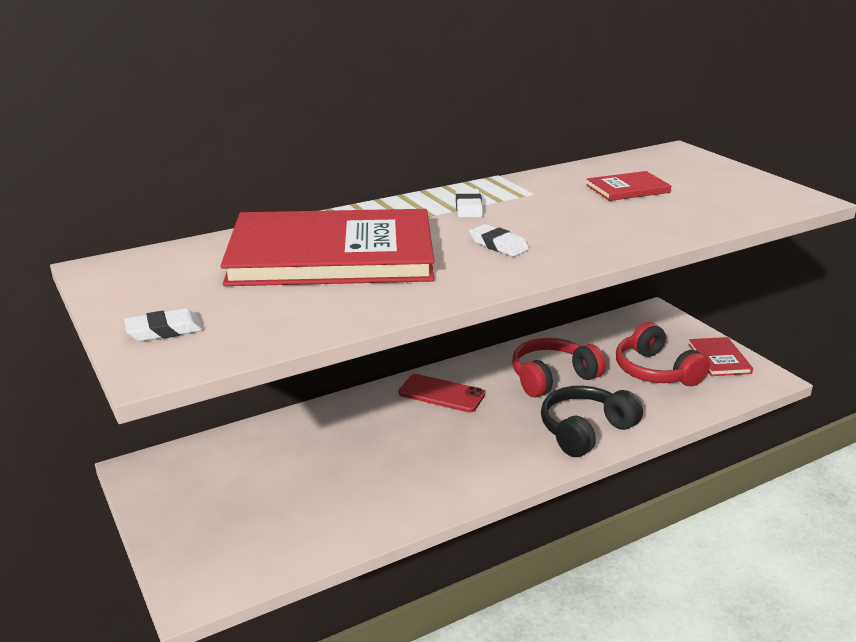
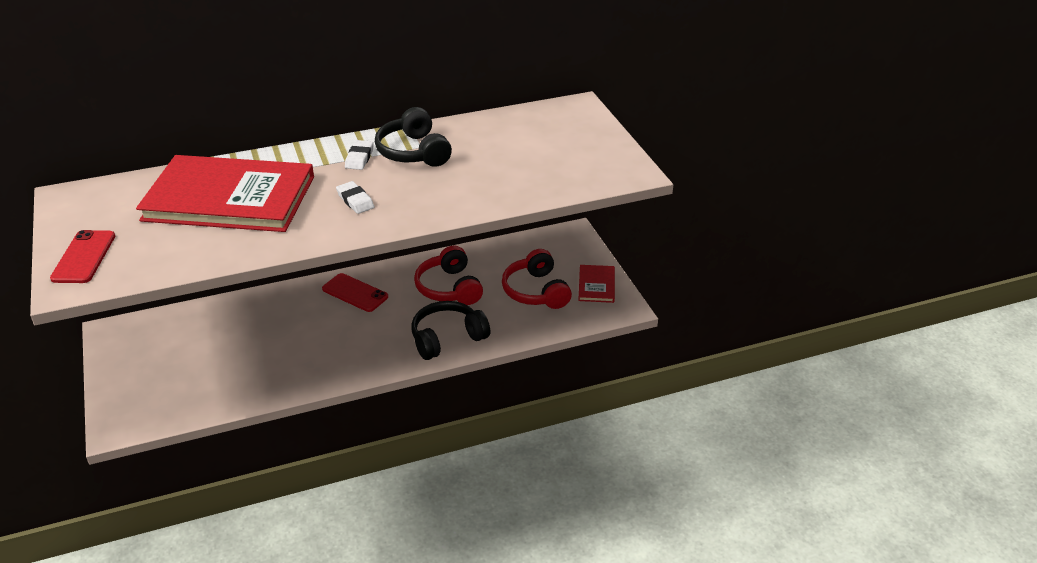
camera: 10 degrees right, 10 degrees up
(164, 330) = (84, 257): white eraser -> red phone
(529, 198) = (413, 152): none -> black headphones
(552, 378) = (449, 288): red headphones -> red headphones turned 90 degrees counterclockwise
(627, 189) = (499, 148): red book -> none

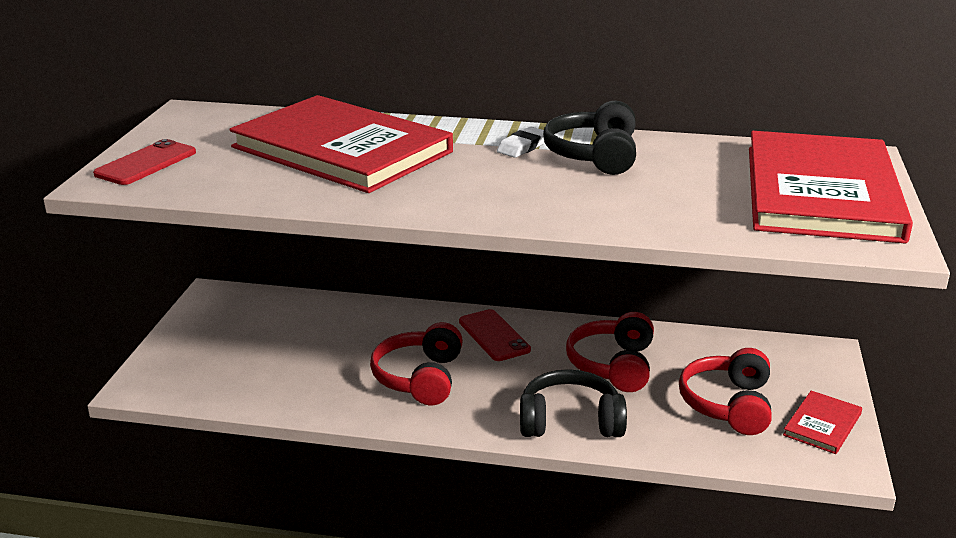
camera: 30 degrees right, 10 degrees down
(326, 343) = (419, 378): none -> red headphones
(355, 200) = (478, 184): white eraser -> none
(572, 143) = (821, 192): none -> red book

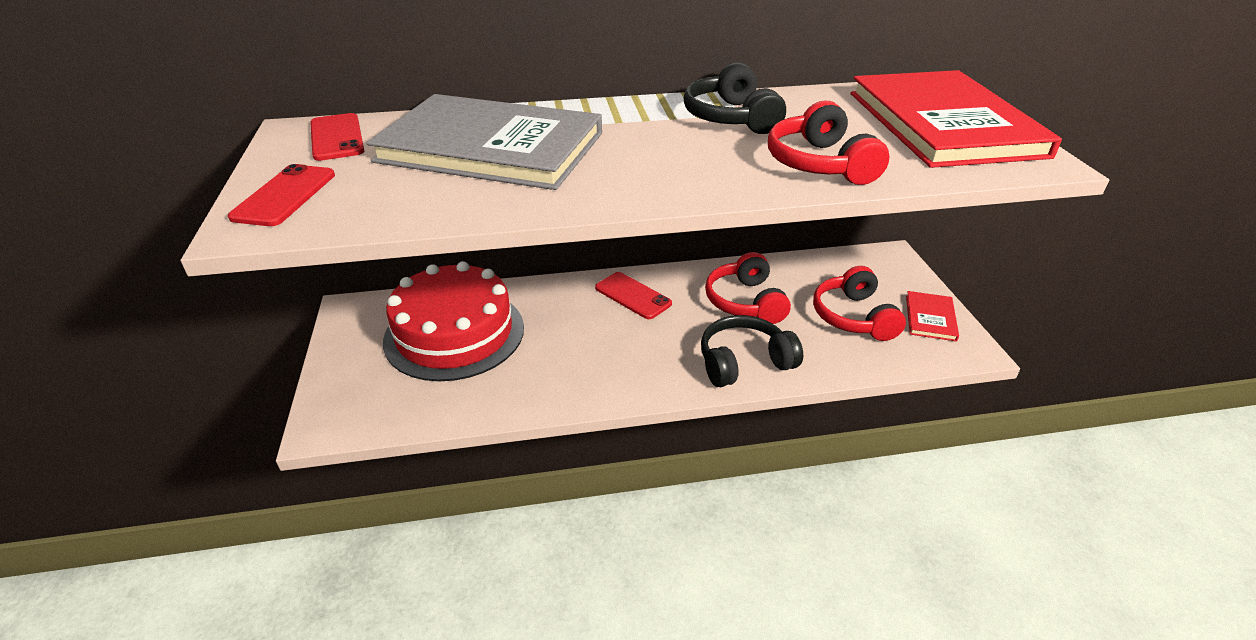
camera: 20 degrees left, 10 degrees up
(218, 123) = (336, 137): none -> red phone
(296, 335) = (454, 333): none -> red cake
(341, 150) = (491, 147): red book -> grey book
(419, 378) = (593, 351): red headphones -> red headphones (820, 164)
(523, 147) = (661, 119): white eraser -> none

